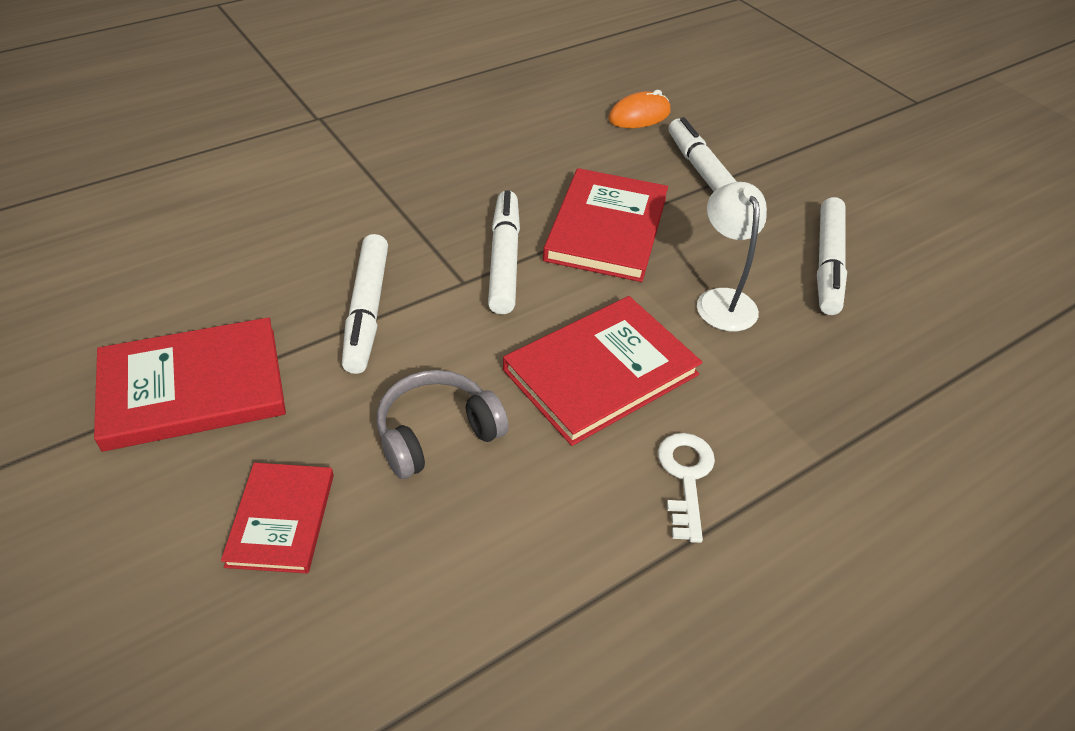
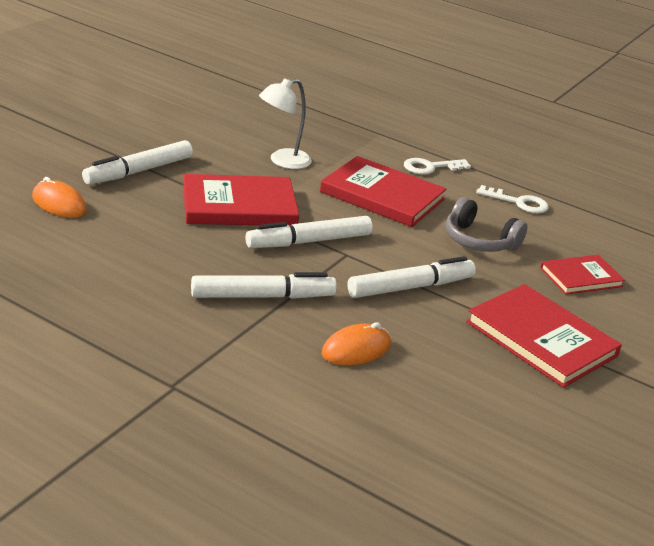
camera: 115 degrees left, 15 degrees down
(289, 228) = (356, 349): none -> orange mouse
(532, 557) = (518, 202): none -> white key
(828, 263) = (215, 129): white marker -> white marker (261, 296)

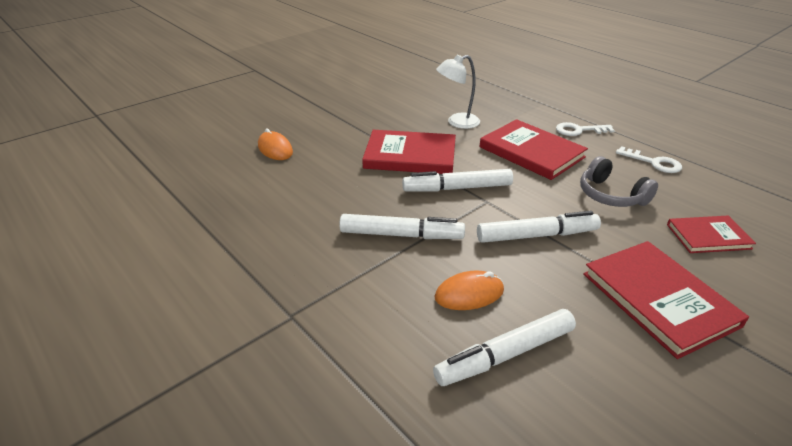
camera: 20 degrees right, 5 degrees up
(139, 171) = (344, 127): white marker -> white marker (506, 354)

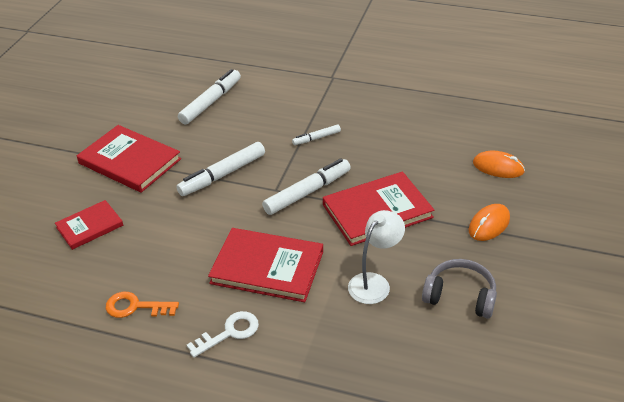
camera: 150 degrees right, 5 degrees up
(400, 235) = (317, 138): white marker -> white marker, size x0.54
(469, 294) = (246, 121): orange mouse -> orange mouse (489, 224)
(611, 195) = (174, 239): grey headphones -> grey headphones (460, 296)
(653, 162) = (135, 307): white key -> orange key

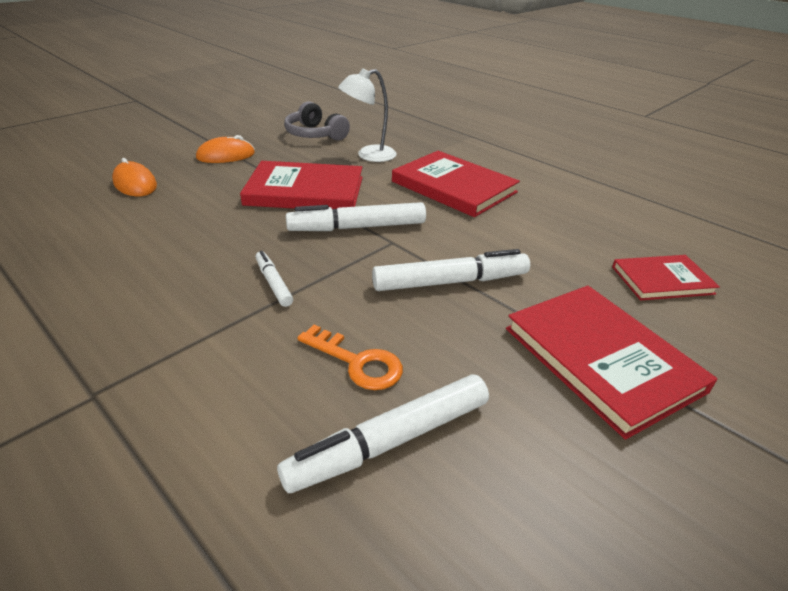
camera: 155 degrees left, 5 degrees down
(135, 307) = (597, 198): orange key -> orange key (357, 362)
(229, 333) = (512, 164): white key -> none
(317, 138) = (274, 283): white marker -> white marker turned 120 degrees counterclockwise

